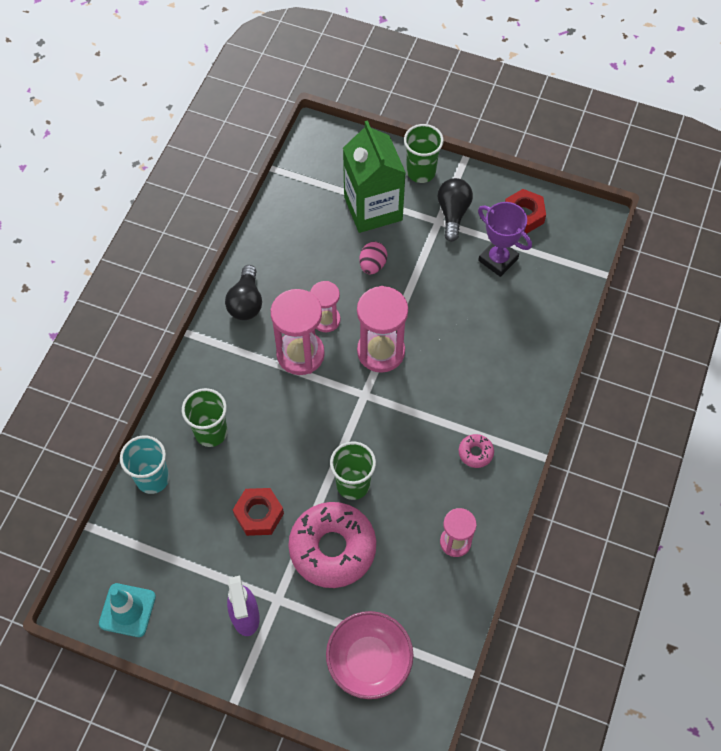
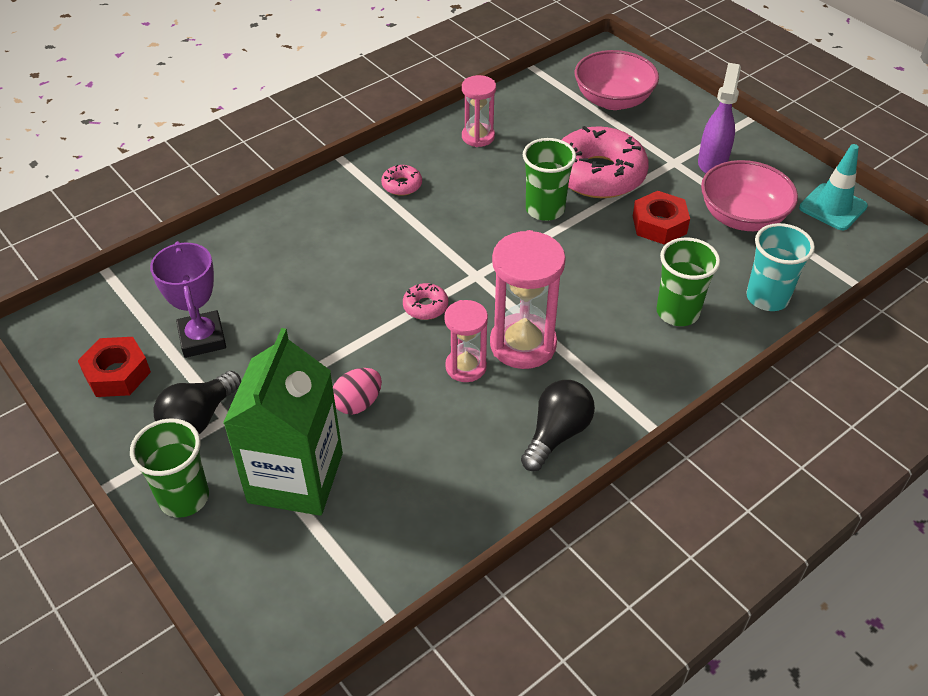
camera: 150 degrees left, 15 degrees down
(198, 558) = (742, 217): none -> pink bowl
(381, 351) = (425, 306): pink hourglass -> pink donut

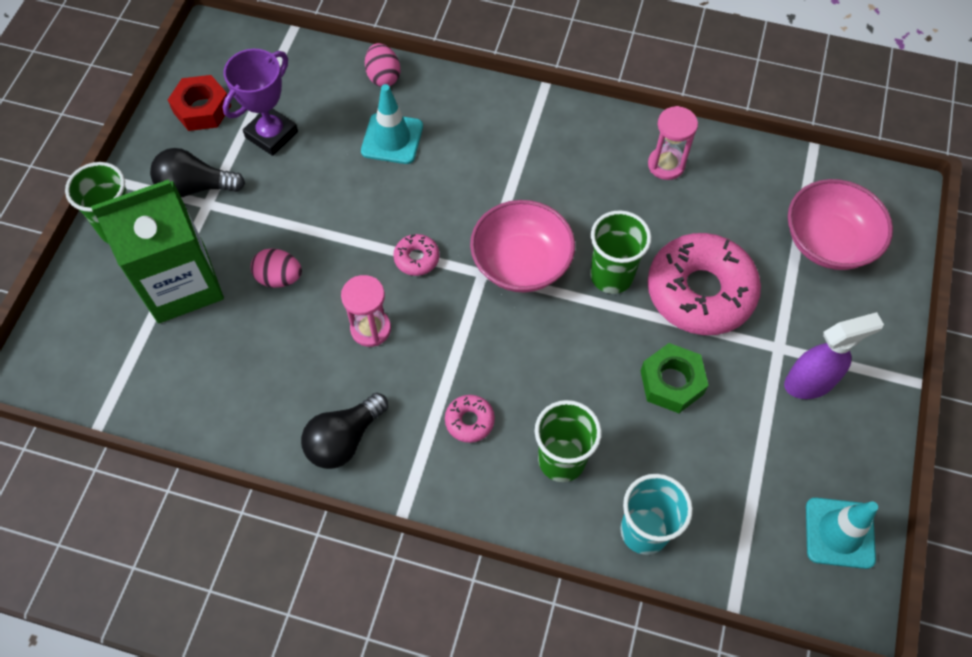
camera: 55 degrees right, 15 degrees up
(226, 240) = (383, 77): none -> pink egg
(294, 265) = (392, 139): none -> turquoise traffic cone
(402, 185) = (549, 149): pink donut -> pink donut (469, 421)
(523, 344) = (427, 356): pink hourglass -> none
(556, 434) = (344, 439): black light bulb -> black light bulb turned 135 degrees clockwise
(659, 224) = (672, 382): red nut -> green nut
(742, 217) = (747, 451): pink bowl -> pink bowl (521, 263)

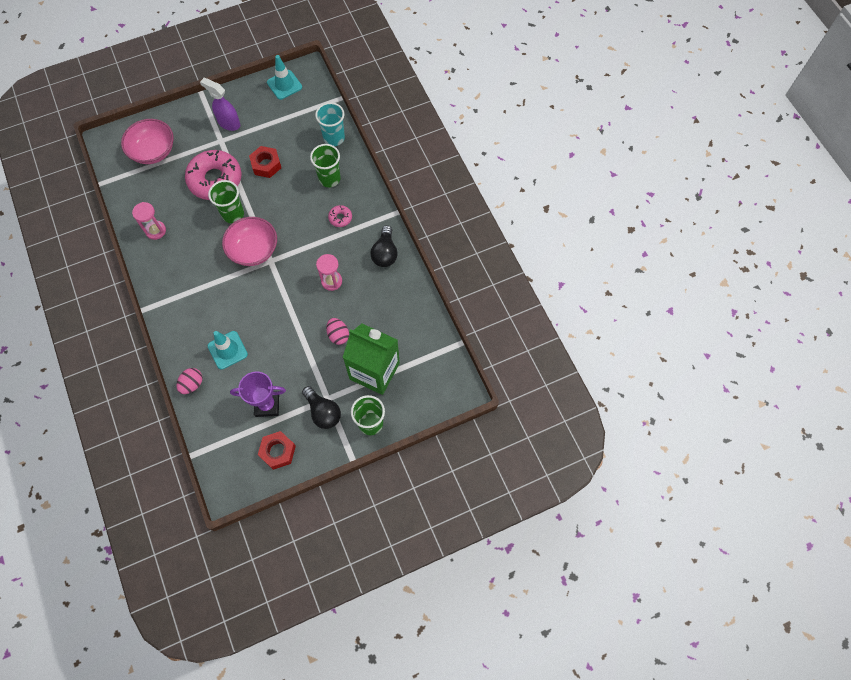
camera: 130 degrees left, 5 degrees up
(344, 439) = (385, 253): black light bulb -> black light bulb turned 90 degrees clockwise
(417, 258) = (284, 290): pink donut -> none
(672, 382) = (266, 165): green nut -> red nut

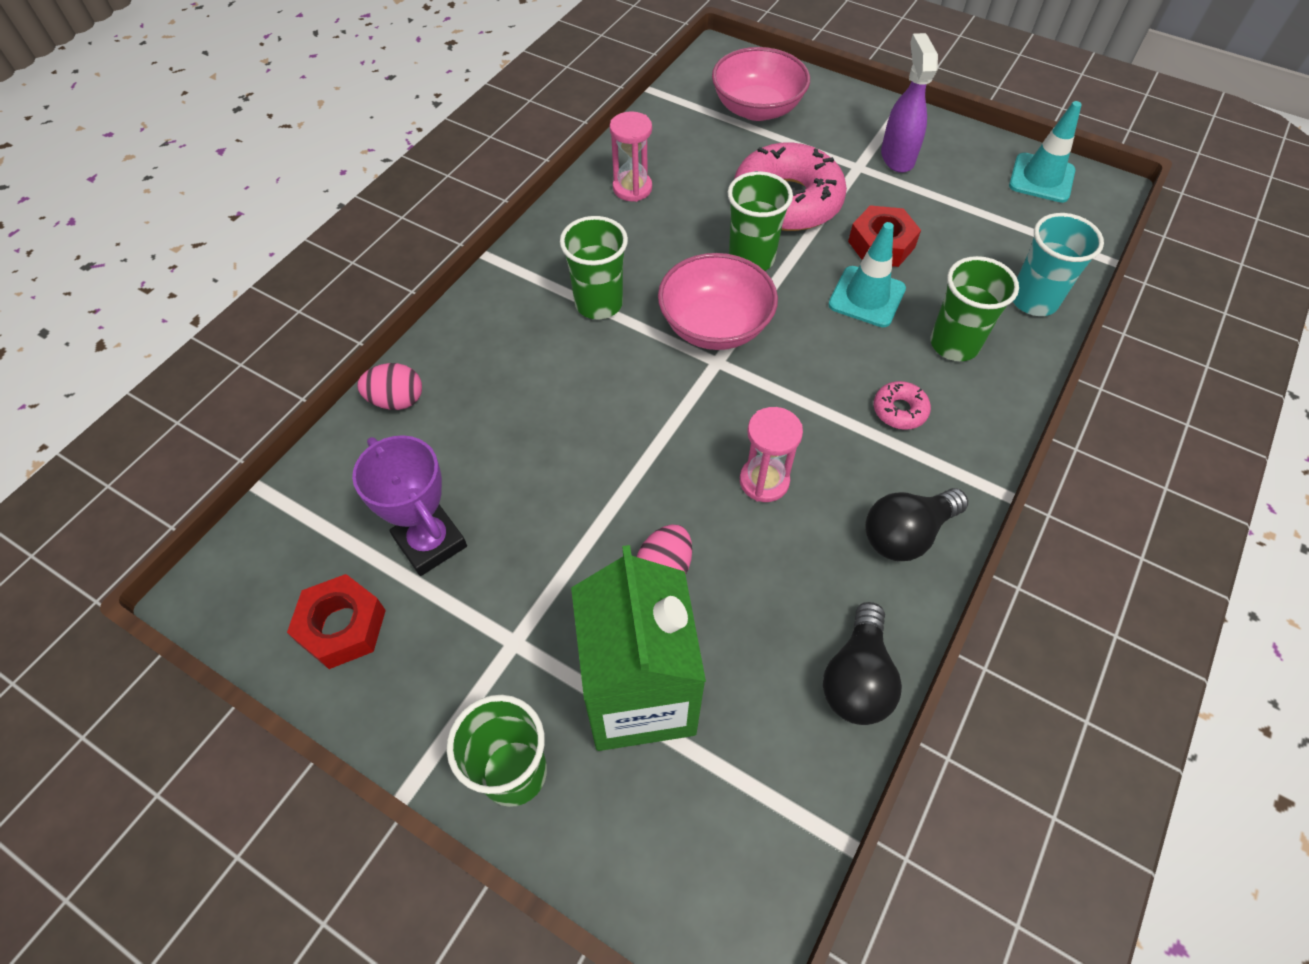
camera: 55 degrees right, 10 degrees down
(207, 283) = (598, 303): none -> green cup
(227, 350) = (498, 409): turquoise traffic cone -> turquoise traffic cone (866, 297)
(323, 412) = (479, 654): black light bulb -> black light bulb (857, 678)

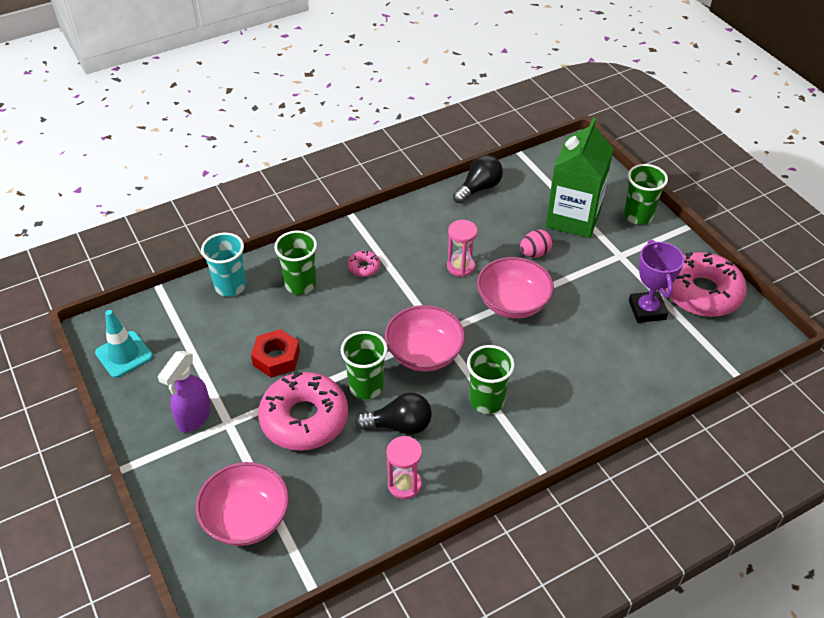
camera: 150 degrees left, 10 degrees down
(342, 626) = (702, 293): red nut -> pink donut
(396, 400) = (644, 393): pink egg -> none
(645, 454) = (513, 303): none -> pink bowl
(866, 297) = (320, 330): turquoise traffic cone -> none
(906, 534) = (412, 221): black light bulb -> black light bulb (399, 425)

